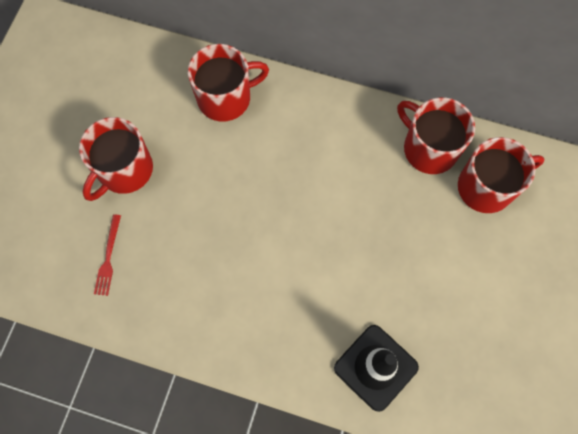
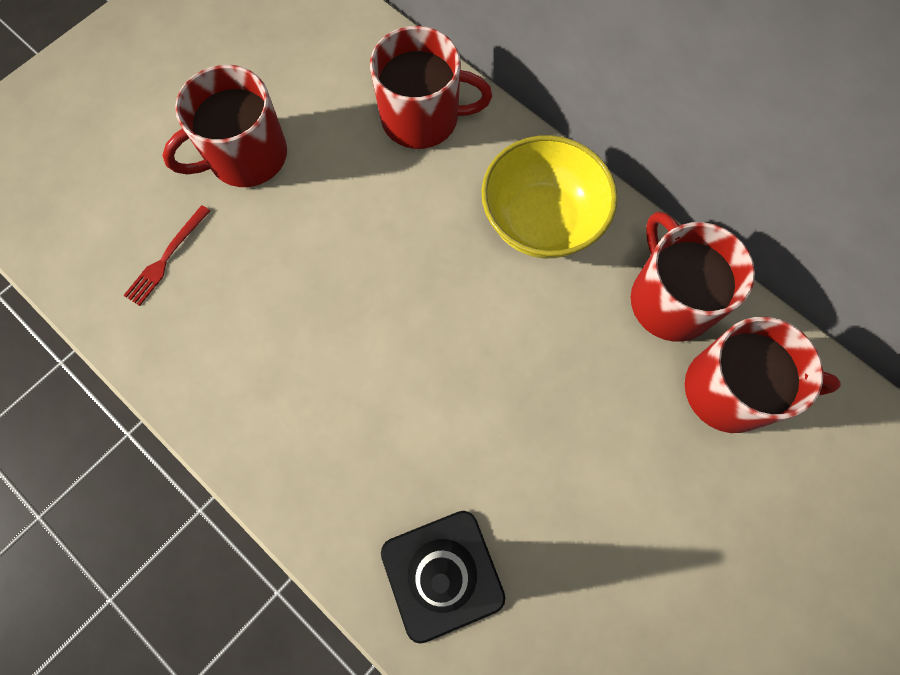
camera: 25 degrees right, 0 degrees up
(331, 133) = (541, 221): none -> yellow bowl

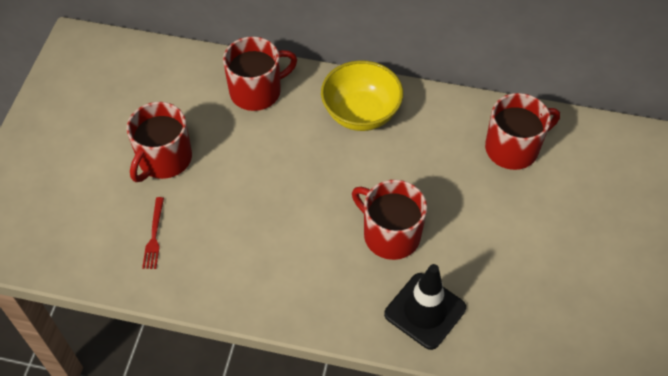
camera: 30 degrees left, 15 degrees down
(670, 299) = (454, 120): red mug -> red mug (390, 234)

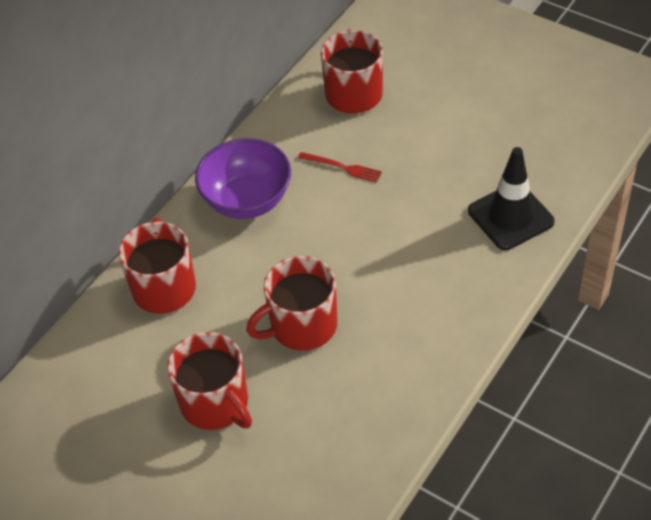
camera: 65 degrees left, 5 degrees down
(154, 236) = (321, 436): red fork -> red fork (342, 167)
(361, 113) = (247, 200): yellow bowl -> purple bowl
(390, 234) = (412, 219): red mug -> red mug (301, 326)

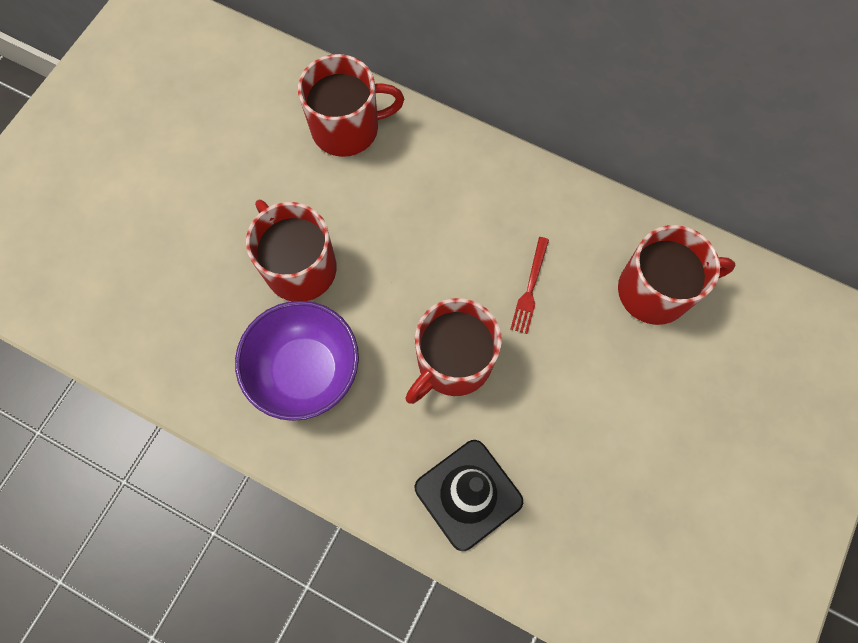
camera: 80 degrees right, 20 degrees up
(216, 403) = (205, 196): red mug -> red mug (453, 362)
(247, 200) = (470, 191): purple bowl -> purple bowl (305, 371)

